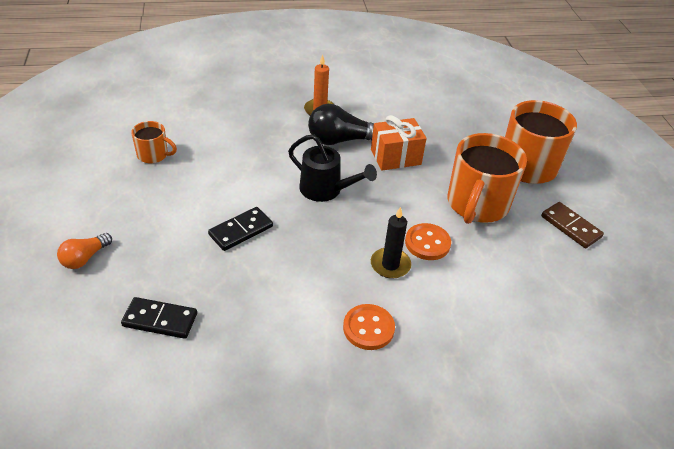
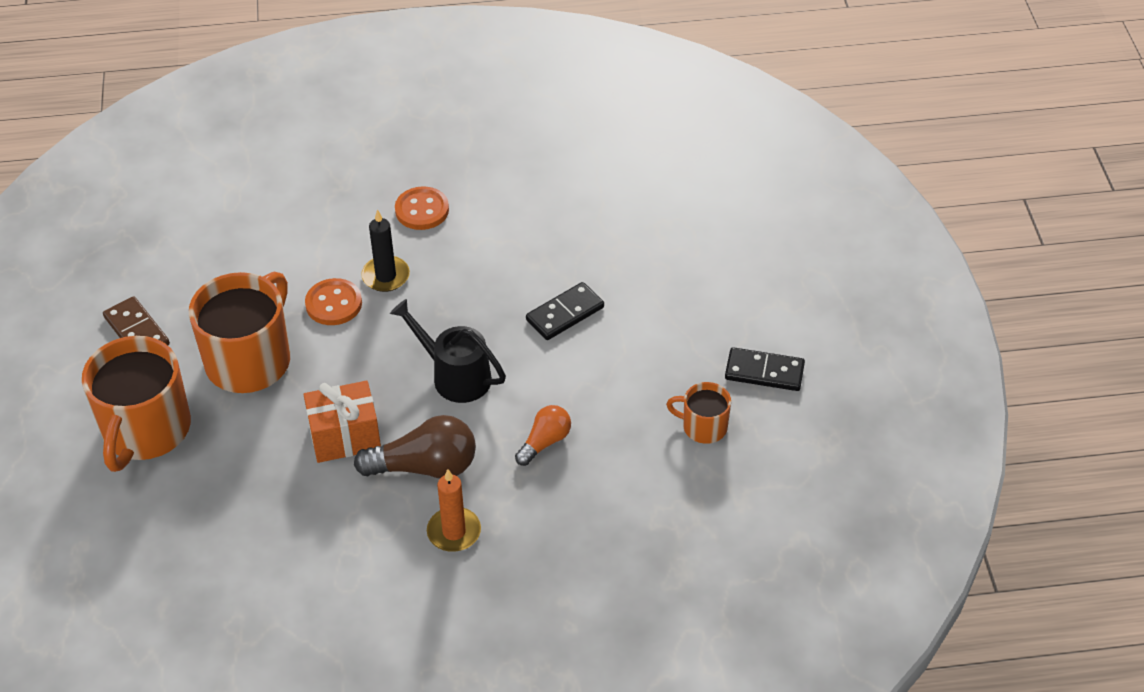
camera: 175 degrees left, 5 degrees up
(85, 258) = (740, 275): orange light bulb -> orange light bulb (545, 442)
(160, 320) = (638, 214): black domino -> black domino (764, 372)
(340, 140) = (425, 467): black light bulb -> brown light bulb

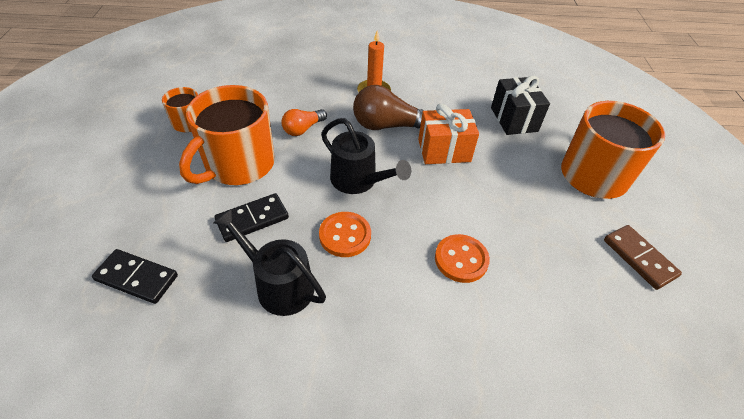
camera: 175 degrees left, 0 degrees up
(233, 510) = (514, 119): none -> black gift
(250, 360) = (527, 216): orange mug -> orange mug (238, 164)
(386, 276) = (411, 283): black candle -> none
(422, 210) = (367, 368): orange button -> orange button (345, 235)
(515, 258) = (278, 285): none -> black watering can
(764, 372) = (120, 151): black domino -> black domino (137, 278)

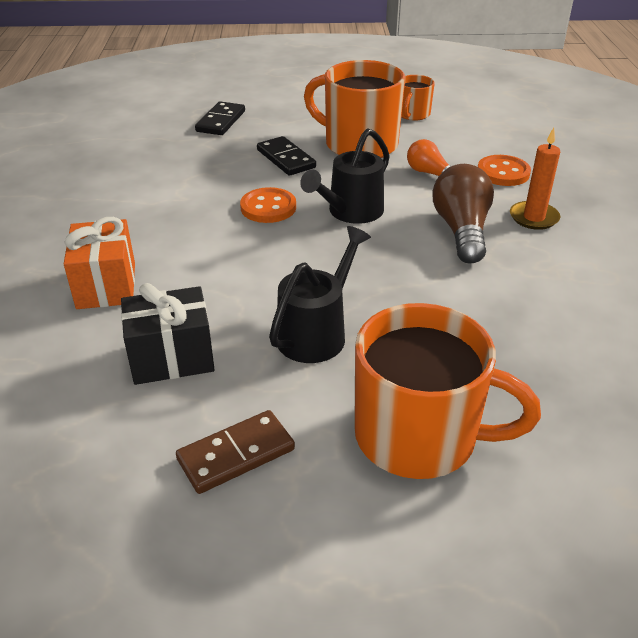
camera: 90 degrees right, 10 degrees down
(278, 285) = (209, 178): black watering can -> black watering can (317, 332)
(444, 150) = (426, 276): orange gift -> orange gift (106, 285)
(461, 259) = (236, 282): orange button -> orange button (503, 173)
(514, 119) = (535, 353): black gift -> black gift (172, 358)

